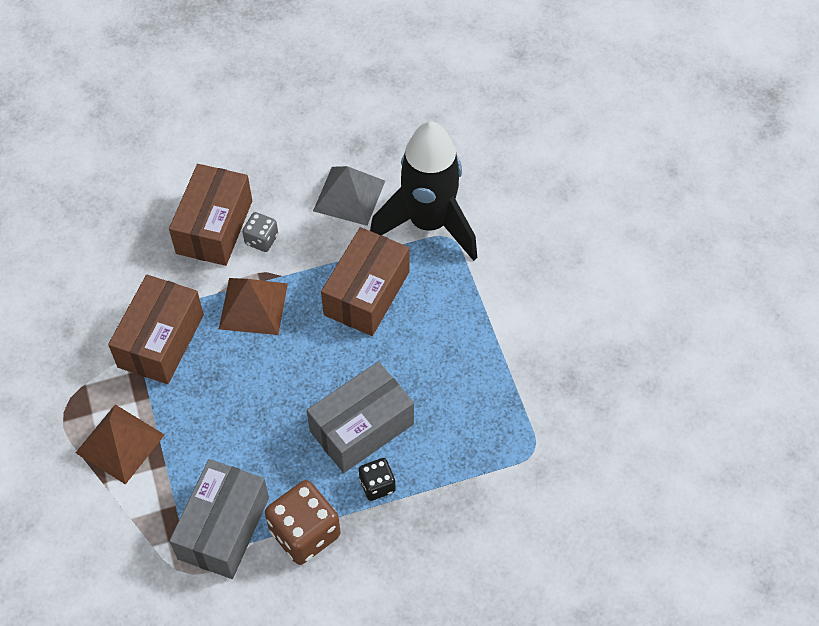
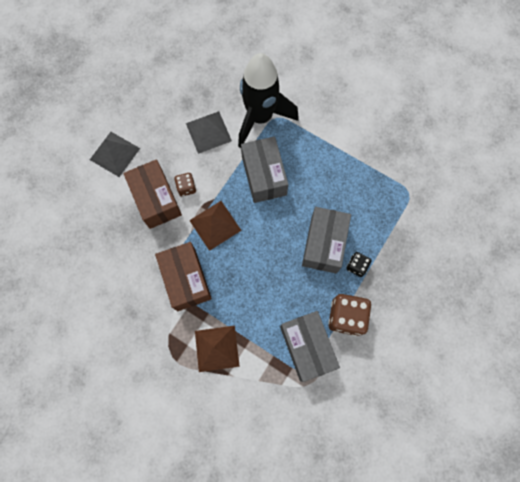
camera: 40 degrees left, 15 degrees up
(217, 143) = (114, 153): none -> grey pyramid
(261, 239) = (186, 188): grey dice -> brown dice
(366, 293) = (264, 176): brown box -> grey box

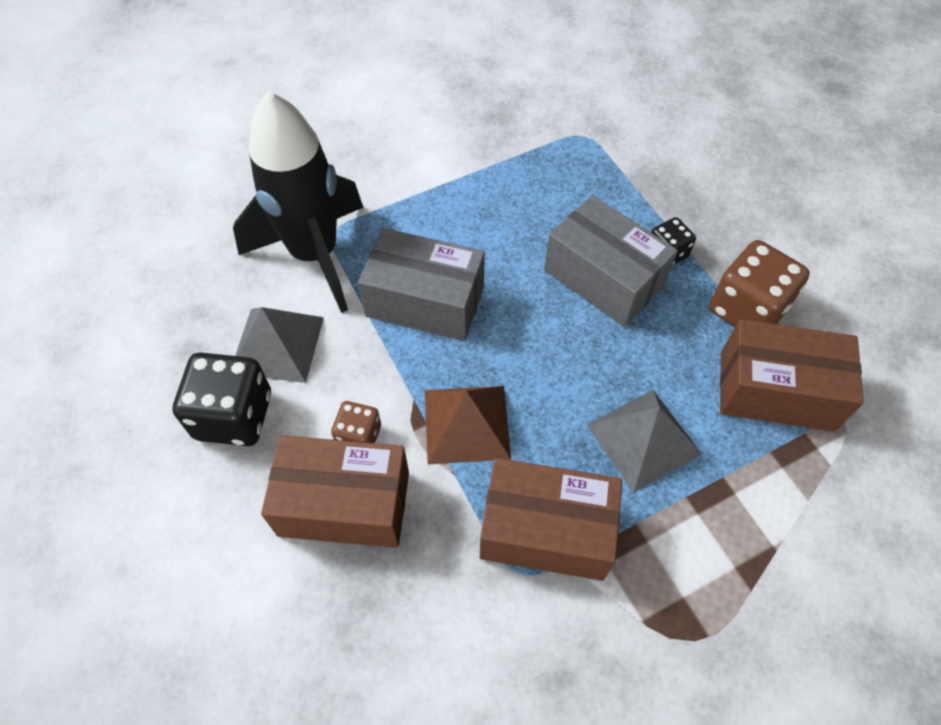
camera: 60 degrees left, 15 degrees down
(114, 153) = (186, 536): grey pyramid -> grey pyramid (643, 439)
(169, 137) = (234, 416): none -> black dice
(217, 348) = (714, 543): brown pyramid -> none
(307, 347) = (776, 390): grey box -> brown box

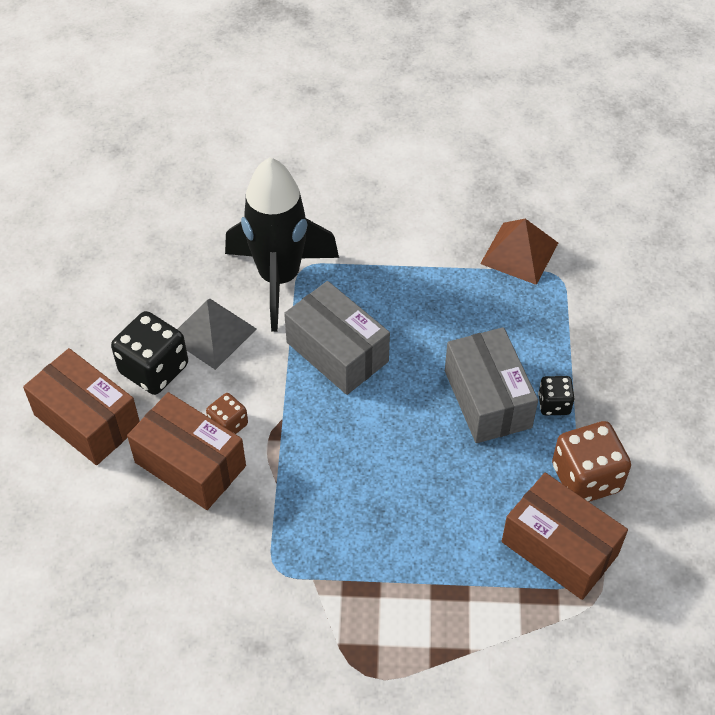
camera: 30 degrees right, 5 degrees down
(466, 423) = (308, 453): brown pyramid -> brown pyramid (519, 253)
(546, 530) = (313, 552): brown box -> brown box (87, 420)
(643, 439) = (429, 529): grey pyramid -> none

